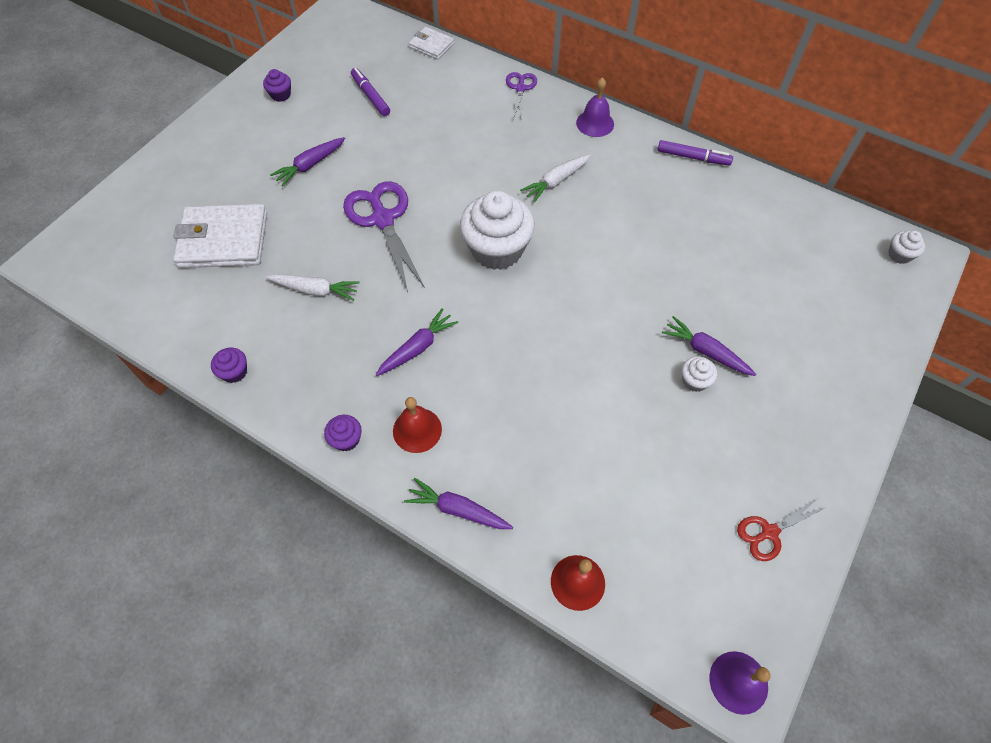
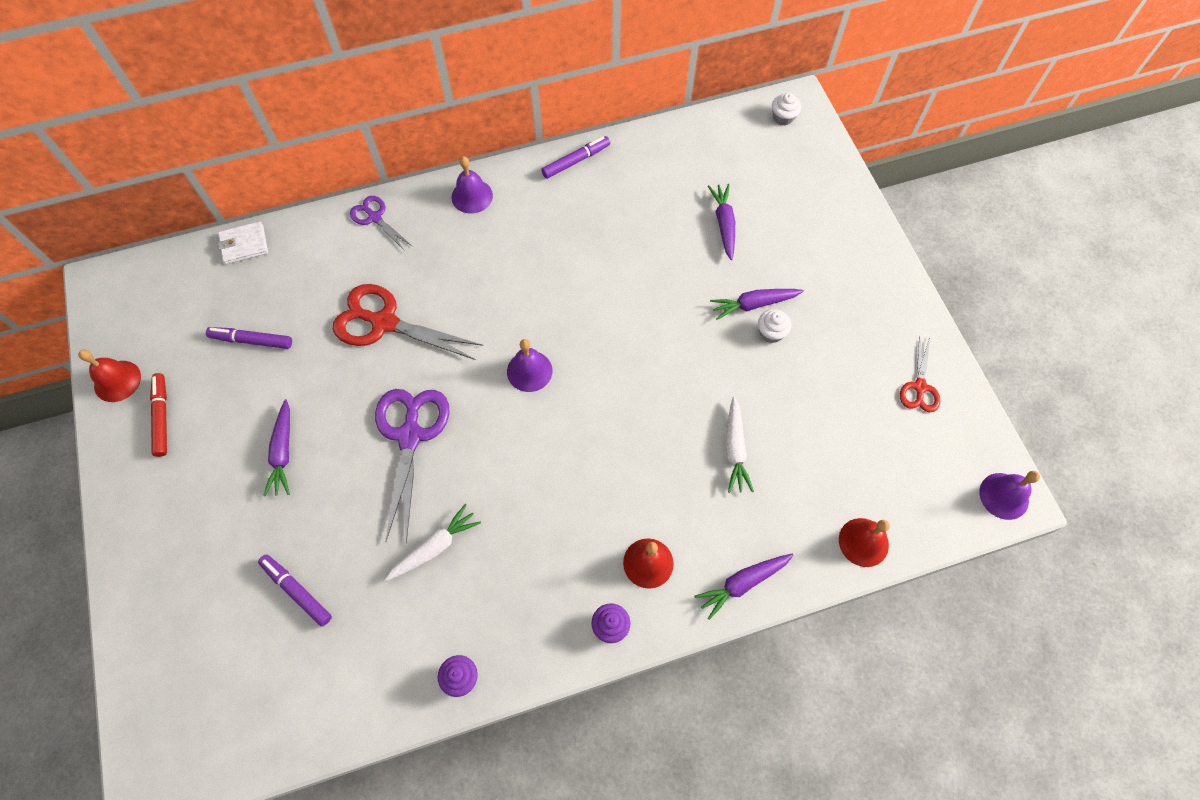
camera: 50 degrees left, 5 degrees up
(223, 240) = (297, 591): white wallet -> purple marker
(281, 95) = (162, 417): purple cupcake -> red marker
(285, 60) = (117, 381): none -> red bell
(383, 219) = (410, 436): purple scissors -> purple scissors turned 75 degrees clockwise
(417, 348) = (571, 505): purple carrot -> purple carrot (724, 224)
(450, 148) = (384, 322): none -> red scissors
(497, 249) = (529, 371): white cupcake -> purple bell
(556, 181) = (503, 273): white carrot -> white carrot (735, 449)

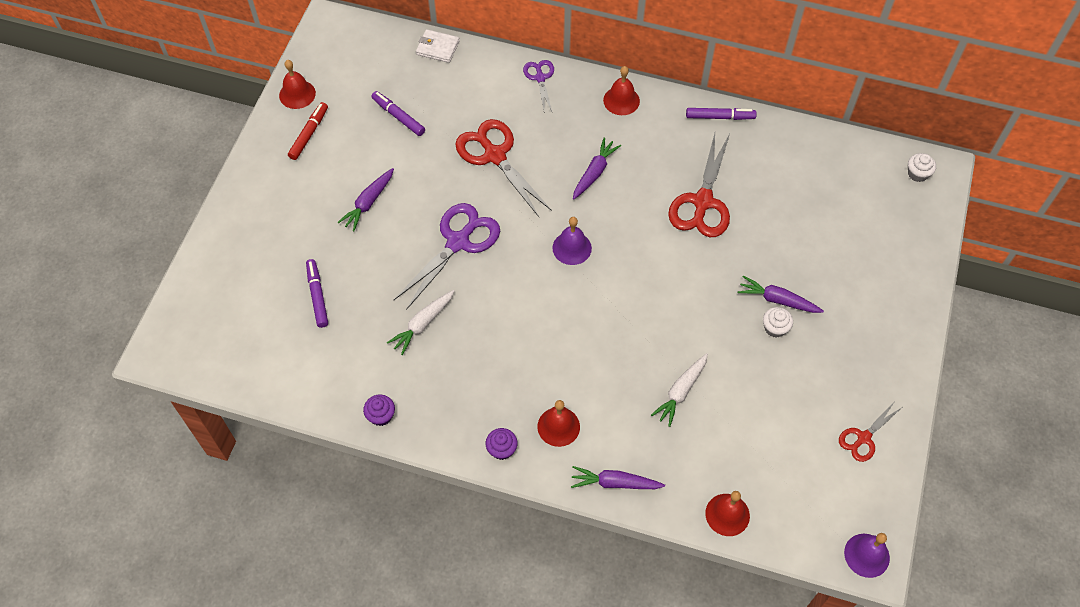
camera: 35 degrees right, 5 degrees down
(434, 547) = (422, 324): white carrot -> white carrot turned 135 degrees clockwise
(472, 196) = (621, 100): purple bell -> red bell
(619, 251) = (702, 202): none -> red scissors
(724, 224) = (801, 228): purple carrot -> purple carrot (594, 172)

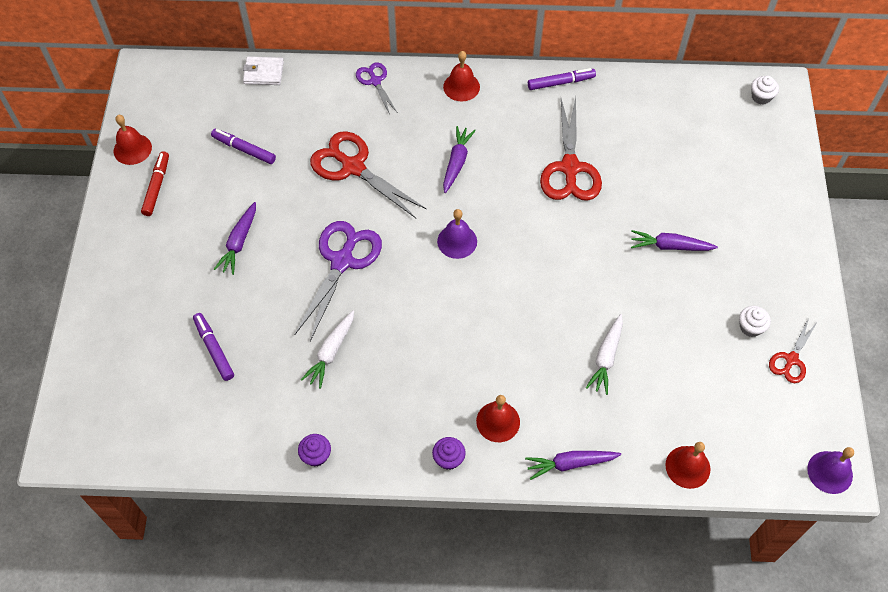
camera: 15 degrees left, 0 degrees up
(775, 328) = (676, 274): white cupcake -> white cupcake (750, 327)

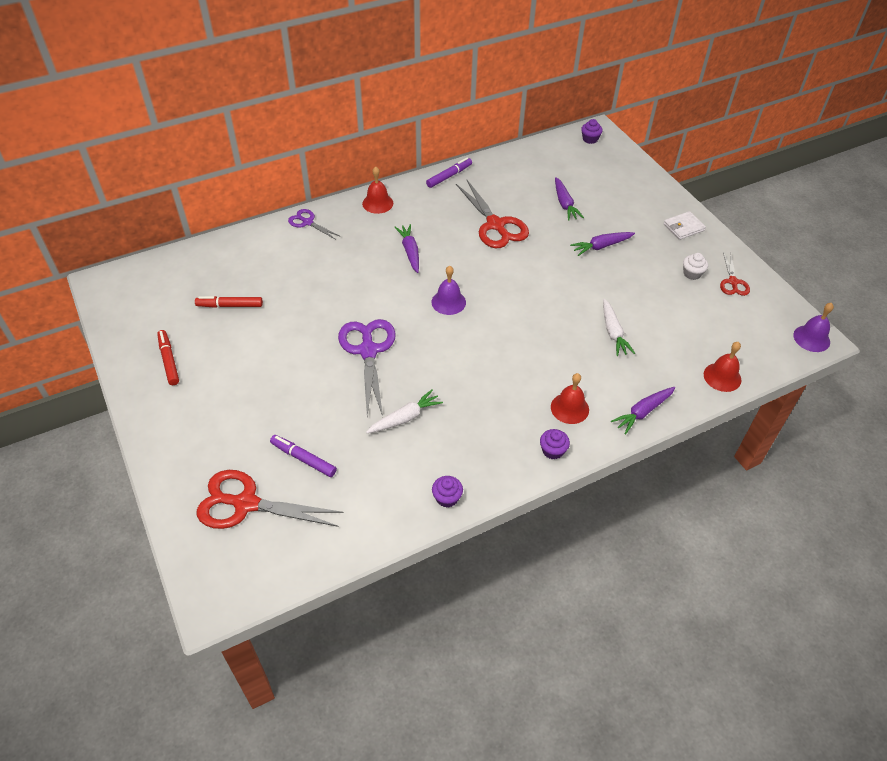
camera: 30 degrees left, 10 degrees down
(132, 149) = (127, 342): red bell -> none
(239, 242) = (271, 372): purple carrot -> purple carrot (564, 204)
(244, 149) = (230, 305): purple marker -> red marker
(263, 73) = (210, 248): white wallet -> white wallet (683, 227)
(331, 352) = (405, 418): white carrot -> white carrot turned 120 degrees counterclockwise
(353, 167) = (331, 284): red scissors -> red scissors (246, 504)
(761, 97) = (590, 139): white cupcake -> purple cupcake

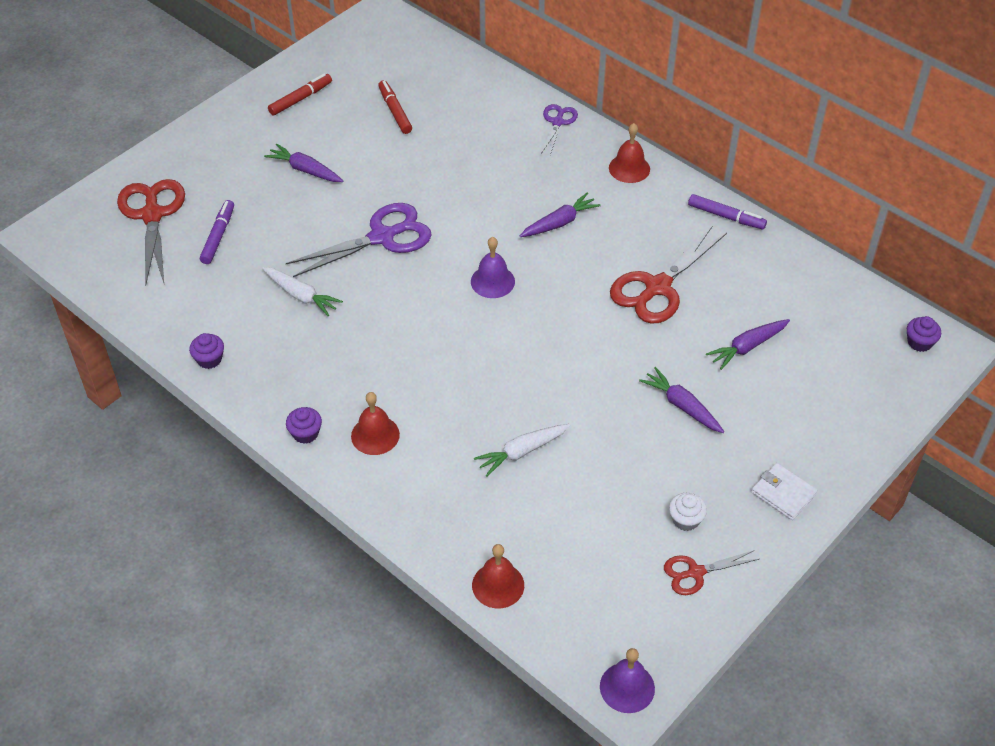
camera: 70 degrees right, 0 degrees up
(643, 412) = (399, 508): purple carrot -> purple carrot (305, 170)

